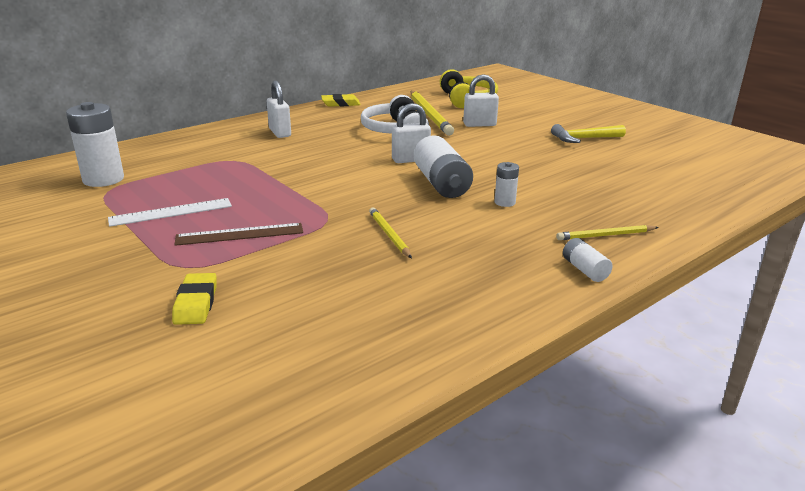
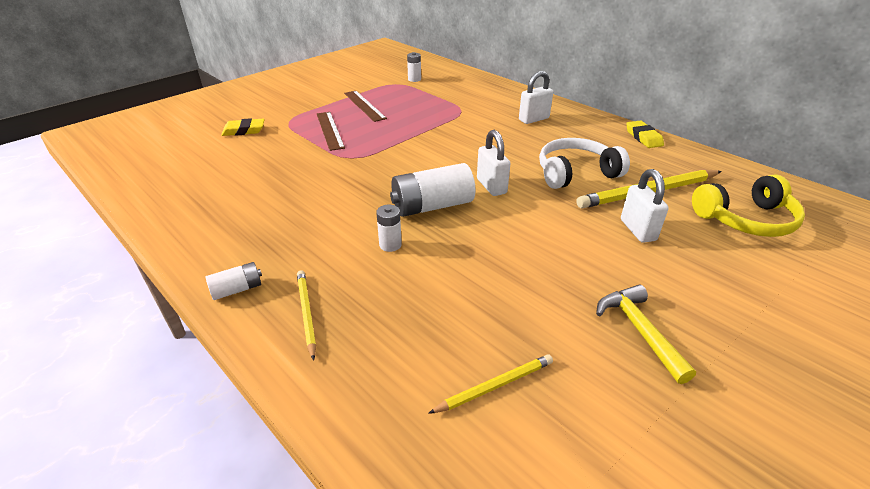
camera: 85 degrees right, 10 degrees up
(103, 179) = (414, 79): white battery -> white battery, size x0.51
(171, 212) = (364, 105): white ruler -> brown ruler
(389, 235) = (323, 184): yellow pencil -> yellow pencil (495, 386)

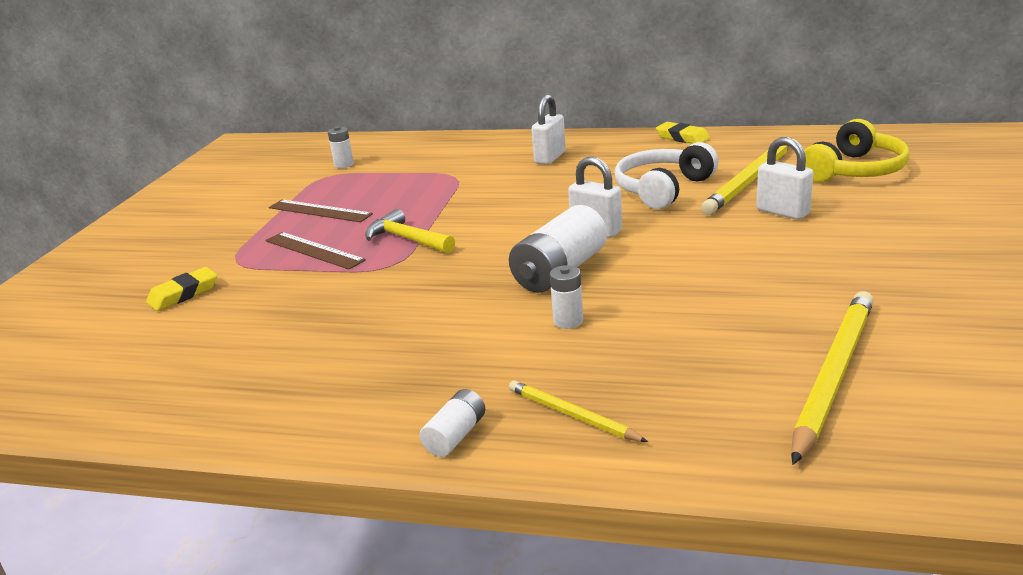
camera: 30 degrees left, 10 degrees down
(495, 386) = (834, 375): yellow pencil -> yellow pencil, size x1.86
(639, 330) = (885, 282): yellow hammer -> yellow hammer (407, 239)

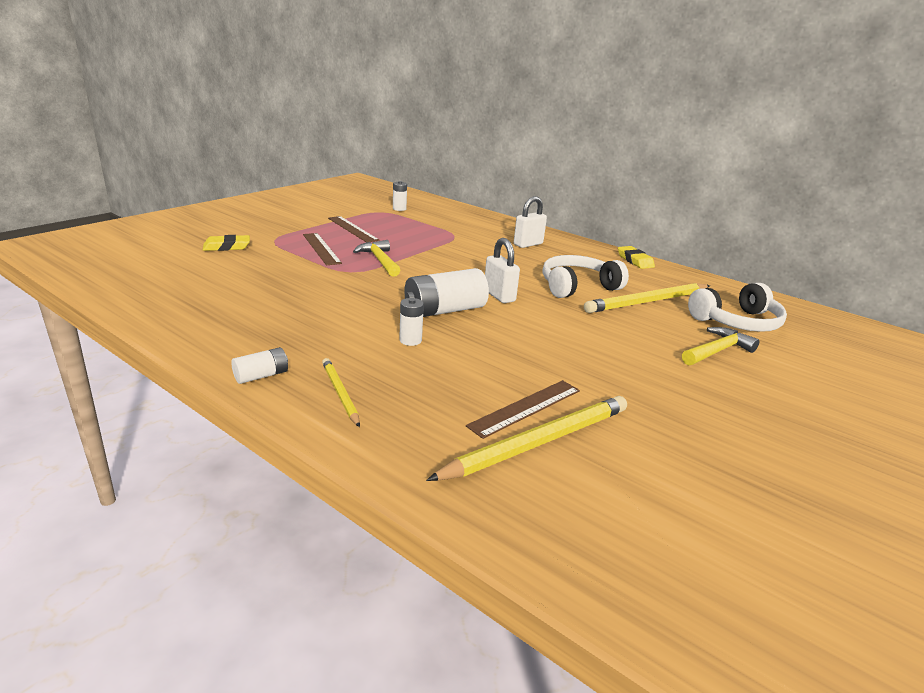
camera: 20 degrees right, 0 degrees up
(777, 344) = (525, 407): none -> brown ruler
(782, 212) = (643, 329): white padlock -> none
(854, 170) = (737, 322): yellow headphones -> white headphones
(873, 208) = (717, 351): none -> yellow hammer

